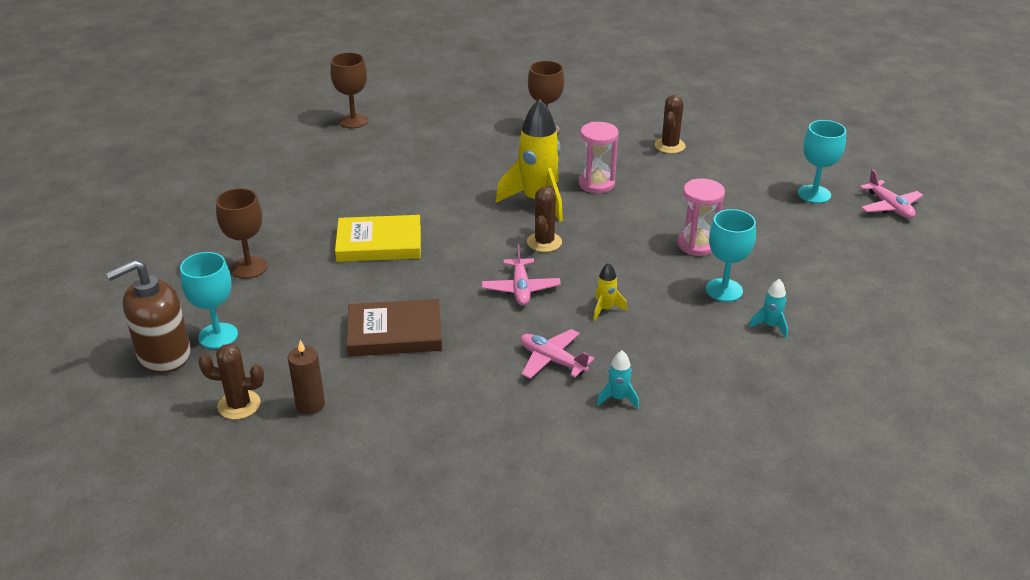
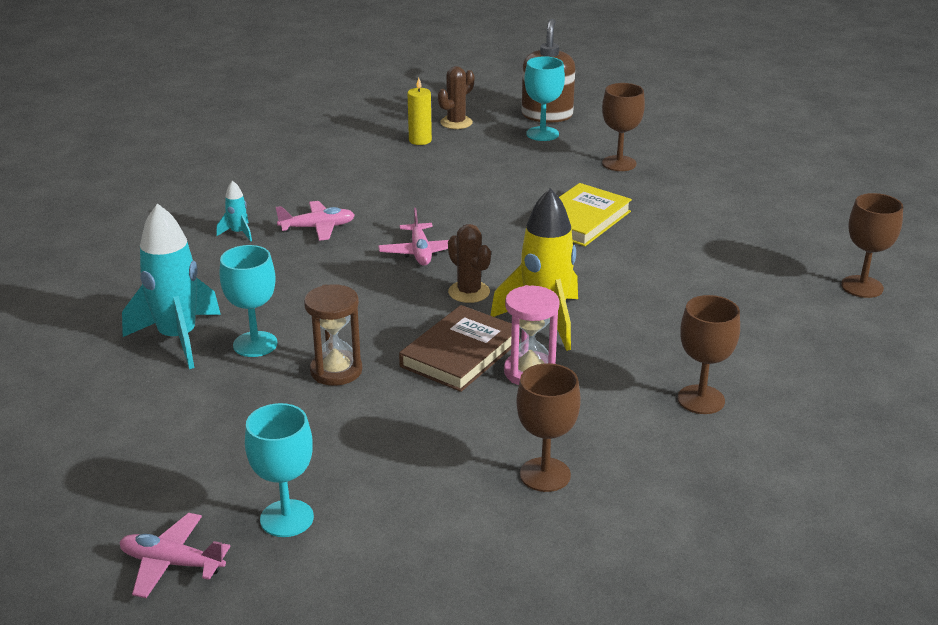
camera: 130 degrees right, 5 degrees down
(310, 404) = (420, 140): brown candle -> yellow candle
(395, 333) = (448, 186): brown book -> brown book (460, 353)
(521, 289) = (420, 252): pink plane -> pink plane turned 135 degrees counterclockwise
(605, 309) = (333, 275): yellow rocket -> none
(670, 146) = (545, 475): brown cactus -> brown goblet
(697, 244) = (336, 371): pink hourglass -> brown hourglass
(770, 326) = (178, 338): turquoise rocket -> turquoise rocket, size x2.25

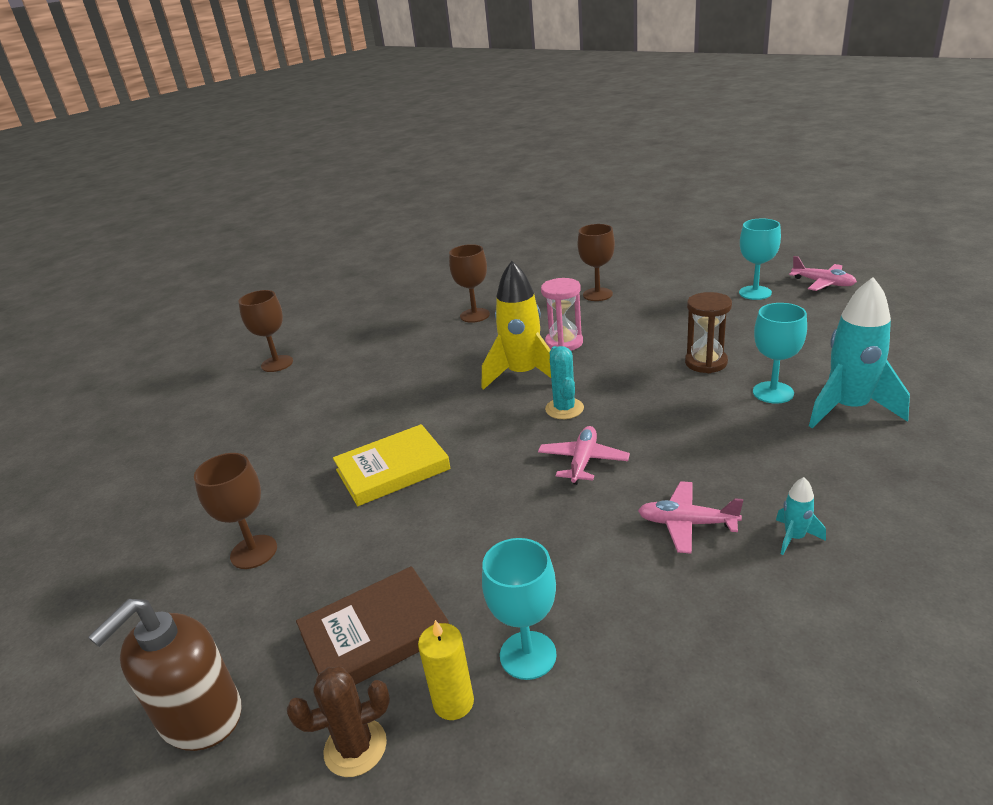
camera: 150 degrees left, 0 degrees up
(460, 353) = (604, 361): brown book -> brown book (375, 635)
(469, 292) = (564, 409): brown cactus -> turquoise cactus
(542, 134) = (264, 656): turquoise goblet -> turquoise goblet (528, 655)

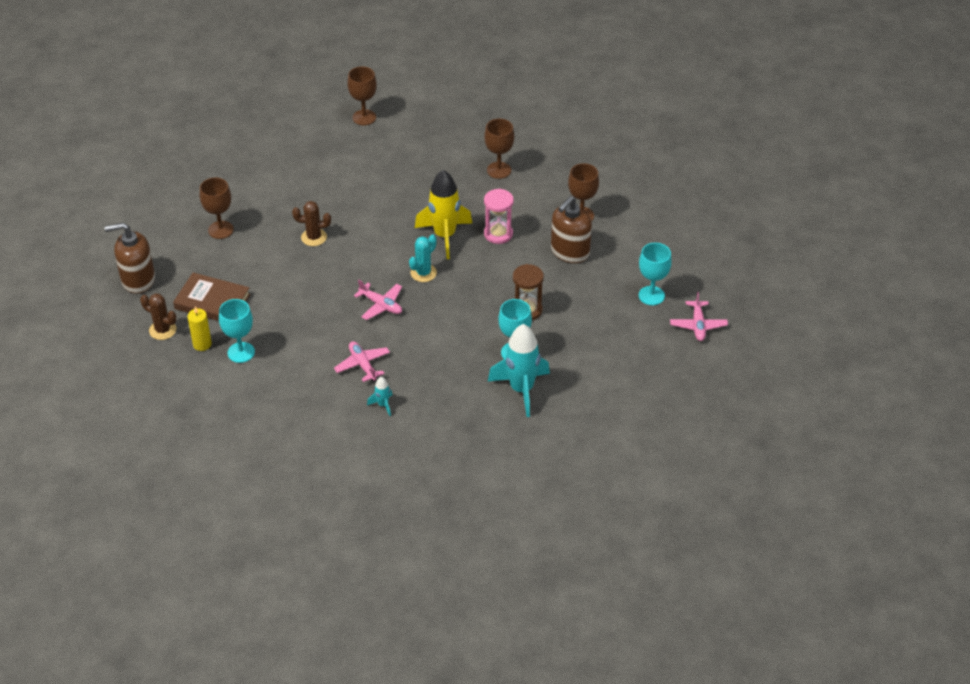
camera: 45 degrees right, 15 degrees up
(392, 469) = (314, 237): yellow book -> brown cactus
(583, 461) = (381, 305): pink plane -> pink plane turned 60 degrees clockwise
(641, 314) = (569, 252): none -> brown soap dispenser

